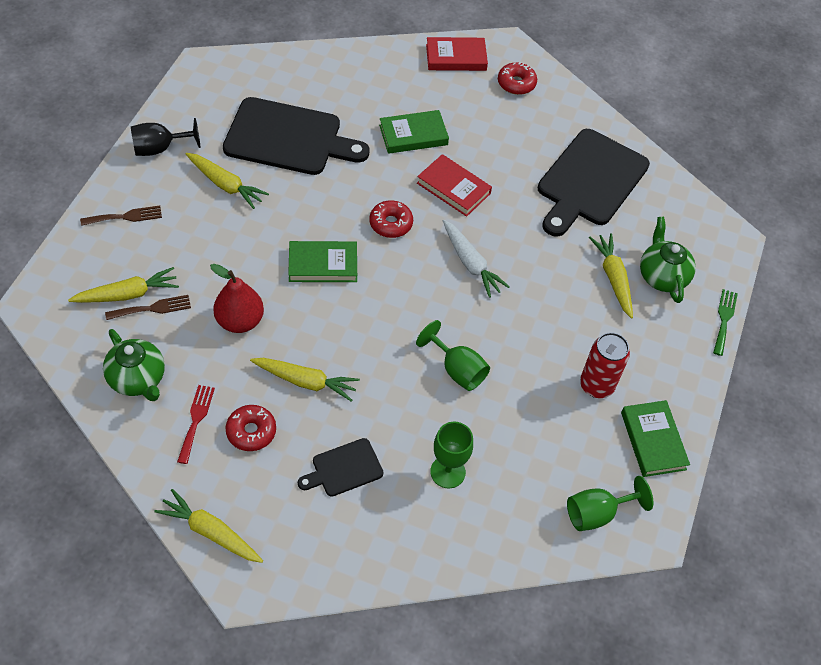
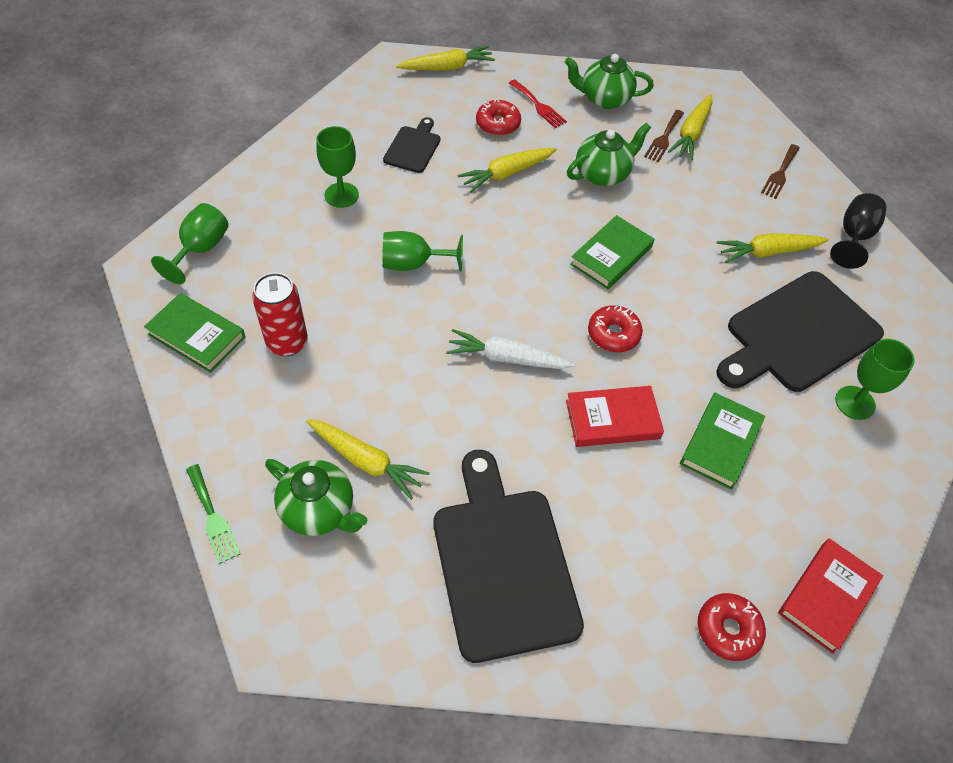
camera: 135 degrees right, 0 degrees up
(240, 321) = (603, 174): red pear -> green teapot
(316, 93) = (855, 403): none -> green goblet

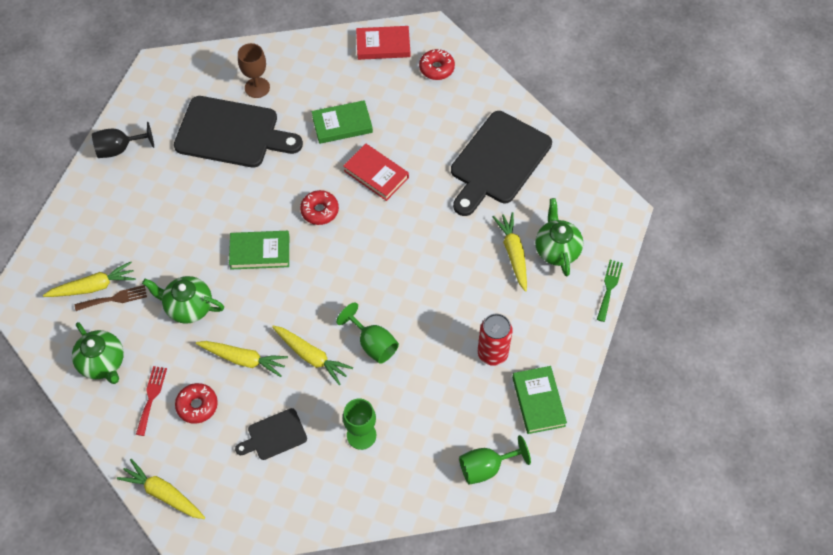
camera: 130 degrees left, 5 degrees up
(507, 358) = (388, 245): white carrot -> none
(768, 252) = (176, 181): yellow carrot -> yellow carrot (311, 356)
(780, 173) = (91, 215): brown fork -> none
(855, 403) = (257, 87): green goblet -> brown goblet

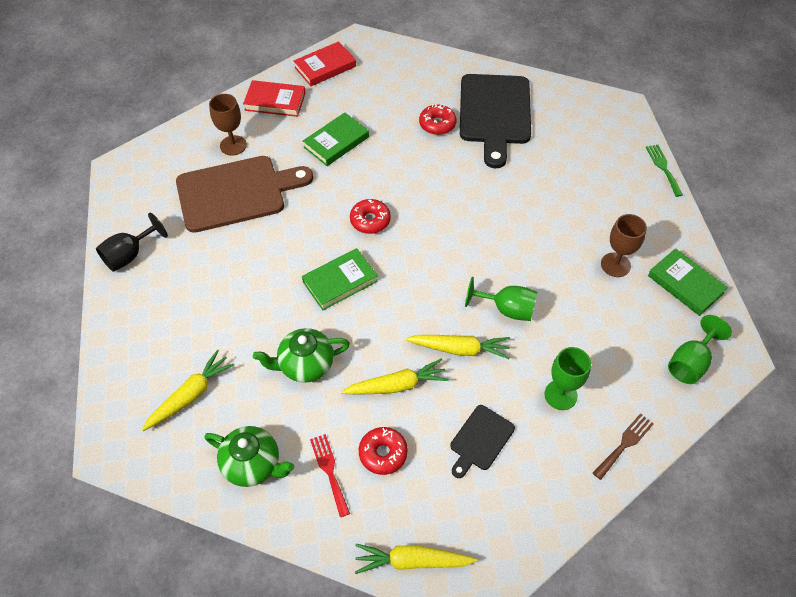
camera: 30 degrees left, 5 degrees down
(114, 298) = (222, 395): brown fork -> brown fork (624, 444)
(232, 133) = (236, 193): black cutting board -> brown cutting board
(376, 174) = (398, 168): red book -> red book (275, 101)
(436, 68) = (386, 66): red donut -> red donut (437, 124)
(492, 353) = (615, 265): red can -> brown goblet
(513, 254) = (566, 178): yellow carrot -> none
(556, 249) = (598, 158): green teapot -> none

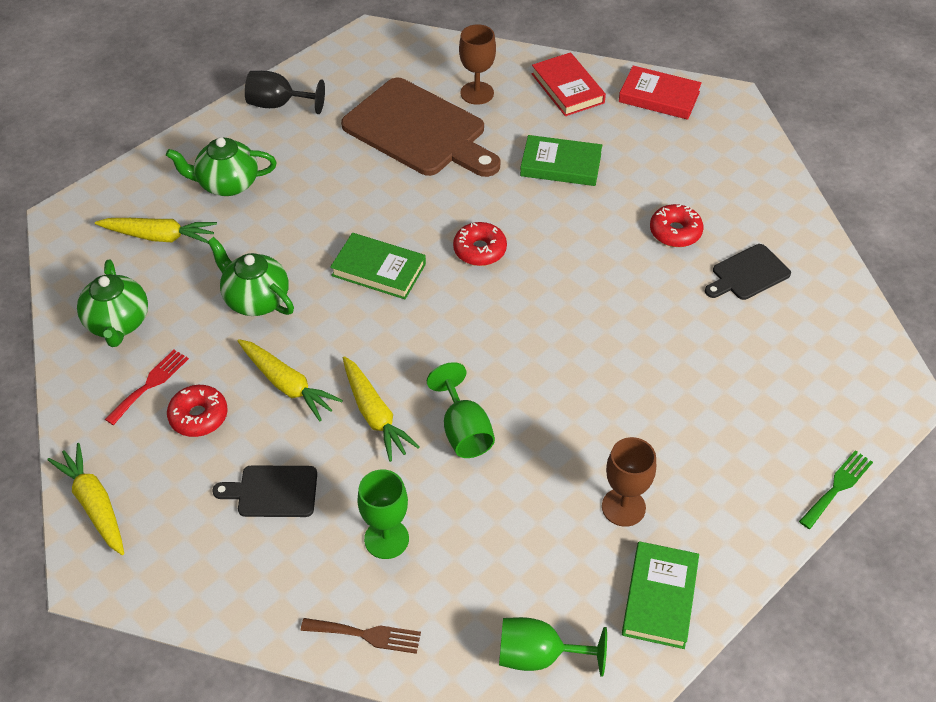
camera: 55 degrees right, 5 degrees down
(178, 326) = (227, 184): none -> green teapot
(494, 113) = (748, 274): black cutting board -> black cutting board, size x0.49

